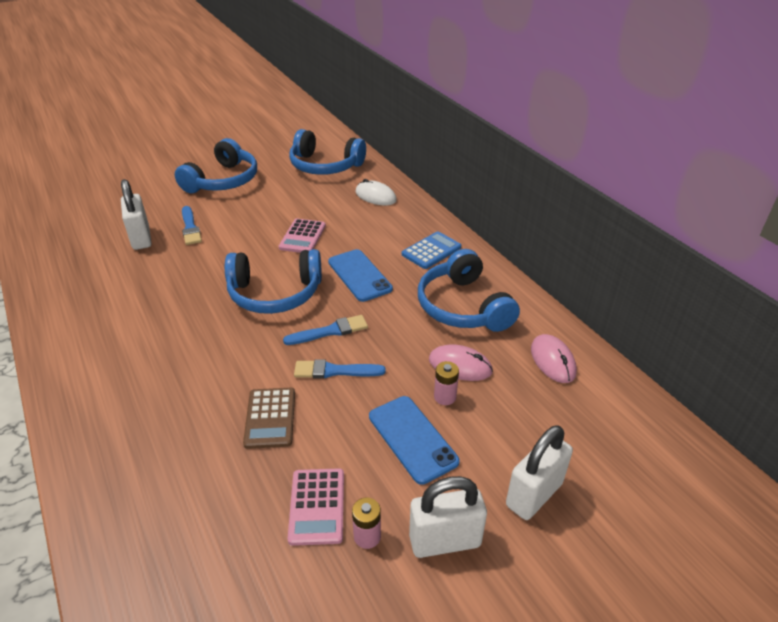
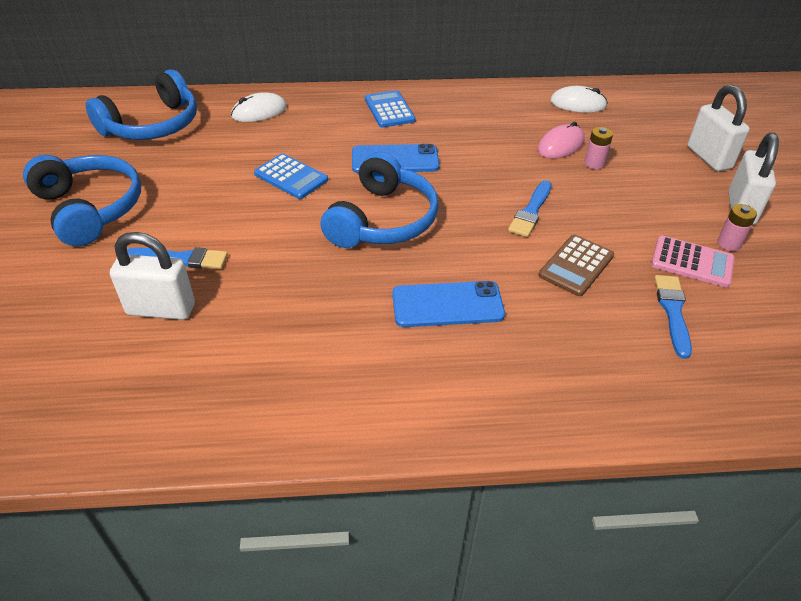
camera: 65 degrees left, 5 degrees up
(270, 418) = (576, 265): brown calculator -> brown calculator turned 105 degrees clockwise
(302, 237) = (291, 177): pink calculator -> blue calculator
(330, 331) = (471, 200): blue brush -> blue brush (672, 311)
(412, 439) = (634, 193): blue phone -> blue phone (447, 305)
(463, 306) = (485, 120): blue headphones -> none
(553, 361) = (578, 104): pink mouse -> white mouse

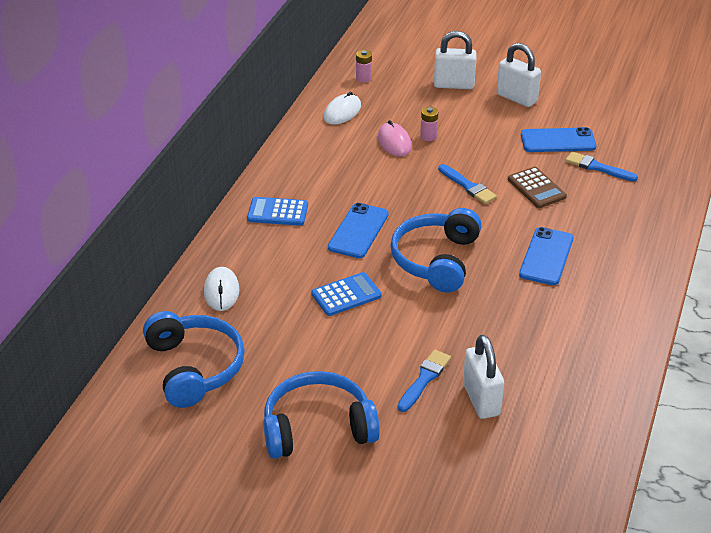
camera: 65 degrees left, 5 degrees down
(161, 309) = (481, 400): white padlock -> white padlock turned 45 degrees counterclockwise
(382, 220) = (436, 260): blue headphones -> blue headphones turned 120 degrees counterclockwise
(692, 262) = (558, 141): pink calculator -> blue phone
(729, 244) = (548, 119): pink battery -> pink battery (363, 78)

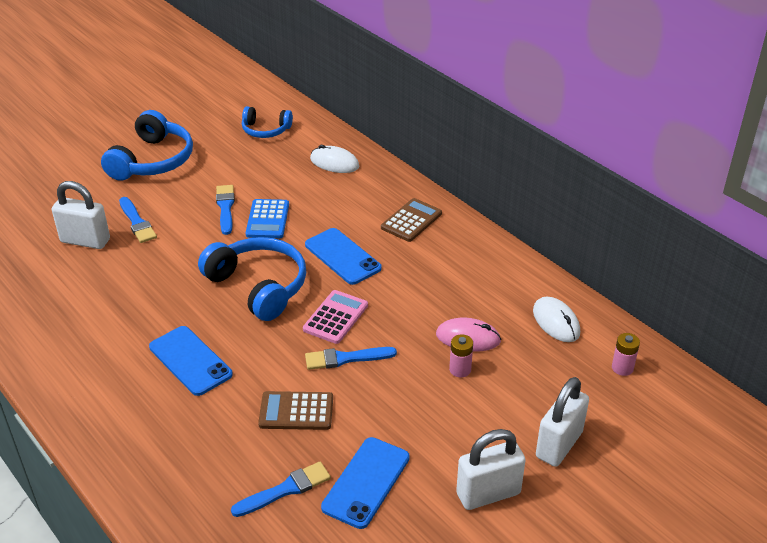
camera: 120 degrees right, 0 degrees up
(194, 367) = (265, 130): blue headphones -> blue headphones, size x0.59
(277, 212) = (411, 221): blue calculator -> brown calculator
(351, 330) = (225, 208): none -> blue brush
(432, 206) = (336, 317): none -> pink calculator

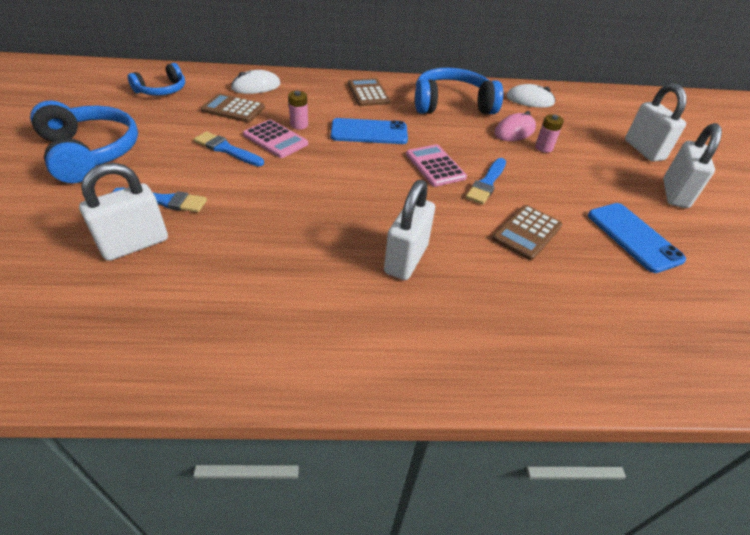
camera: 55 degrees left, 5 degrees up
(190, 361) = (406, 259): blue phone -> white padlock
(258, 286) = (353, 181): blue headphones -> blue headphones (452, 104)
(267, 219) = (275, 139): blue calculator -> pink calculator
(284, 175) = (233, 109): none -> brown calculator
(285, 489) = (617, 280): blue brush -> none
(622, 368) = (590, 102): pink battery -> pink battery (299, 125)

